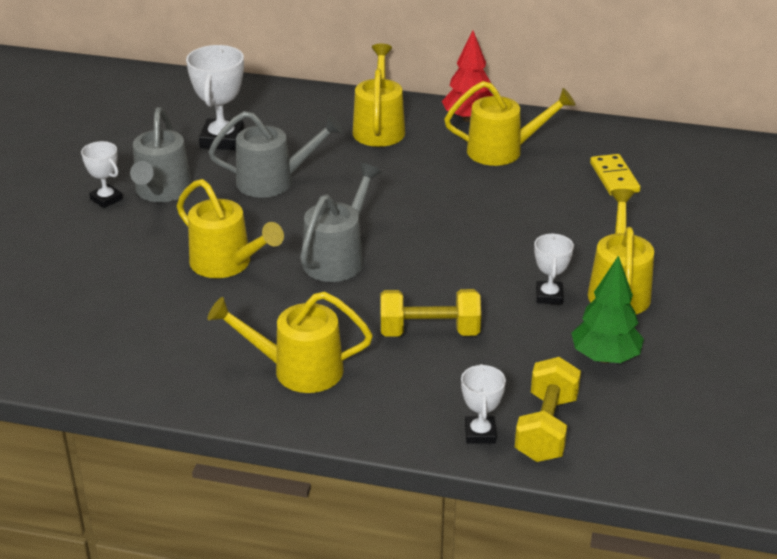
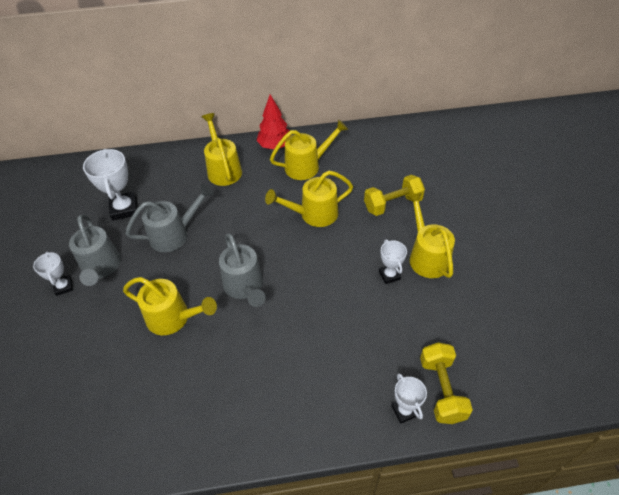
camera: 20 degrees left, 15 degrees up
(106, 199) = (63, 286): white trophy -> white trophy turned 45 degrees clockwise
(297, 370) = (262, 399): yellow watering can -> yellow watering can (313, 214)
(338, 257) = (245, 287): grey watering can -> grey watering can turned 150 degrees clockwise
(429, 331) = (332, 332): yellow dumbbell -> yellow dumbbell (392, 204)
(605, 357) = (446, 315): green tree -> none
(614, 177) = (381, 168): yellow domino -> none

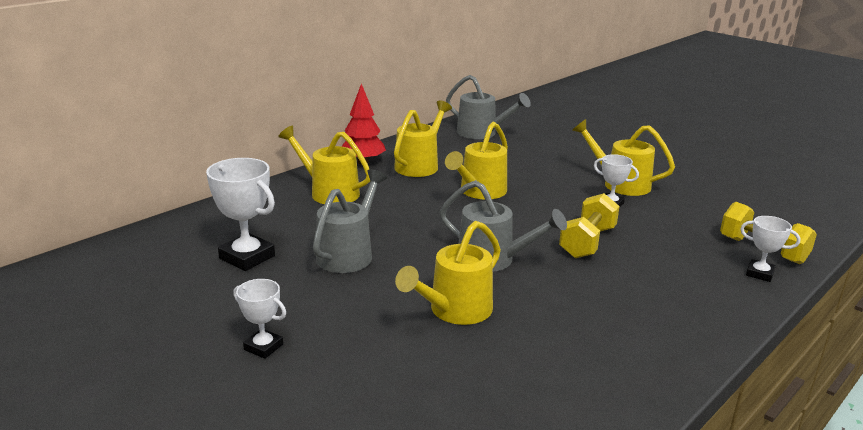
camera: 40 degrees left, 25 degrees down
(101, 268) = (293, 312): grey watering can -> grey watering can (482, 133)
(174, 318) = (454, 311): yellow watering can -> yellow watering can turned 150 degrees clockwise
(392, 204) = (540, 164): yellow dumbbell -> yellow dumbbell (587, 242)

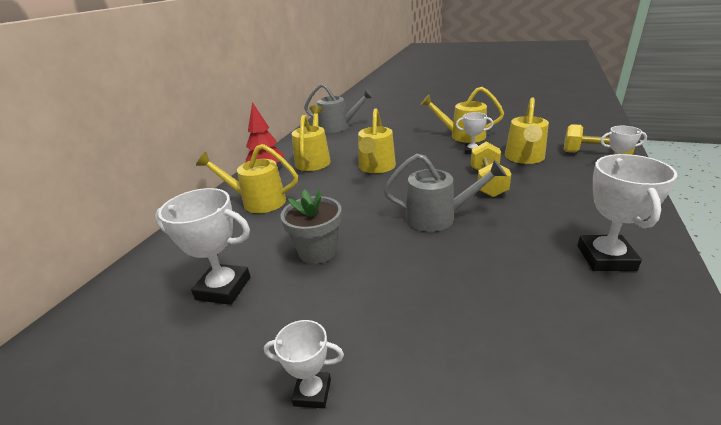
camera: 20 degrees left, 5 degrees up
(349, 253) = (317, 251): grey watering can -> grey flower pot
(454, 311) = (454, 275): yellow watering can -> yellow watering can (524, 158)
(623, 345) = (605, 258): none -> white trophy

